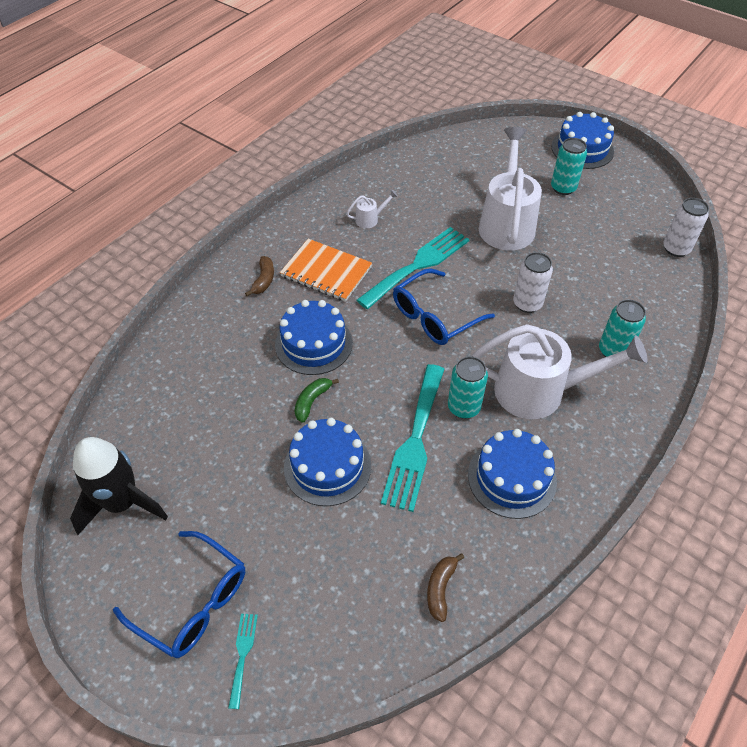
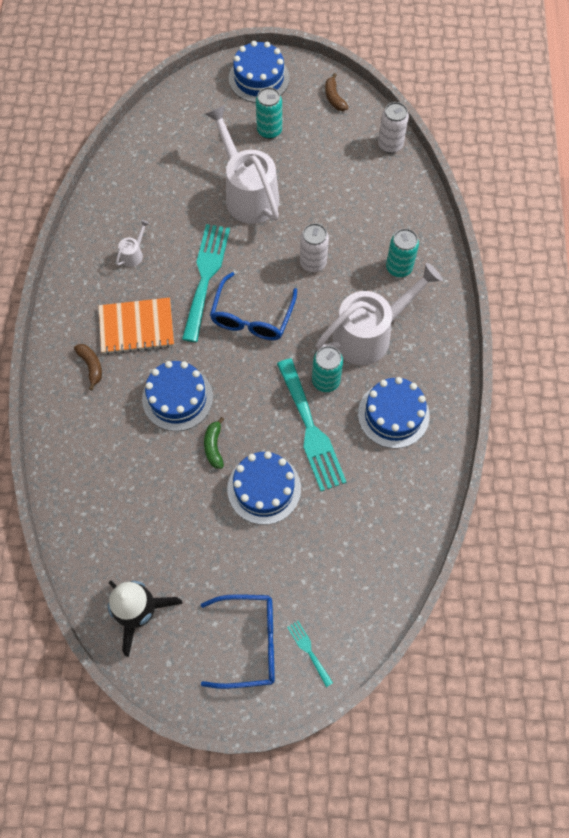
camera: 35 degrees left, 15 degrees up
(440, 588) = (399, 522): brown banana -> brown banana (334, 98)

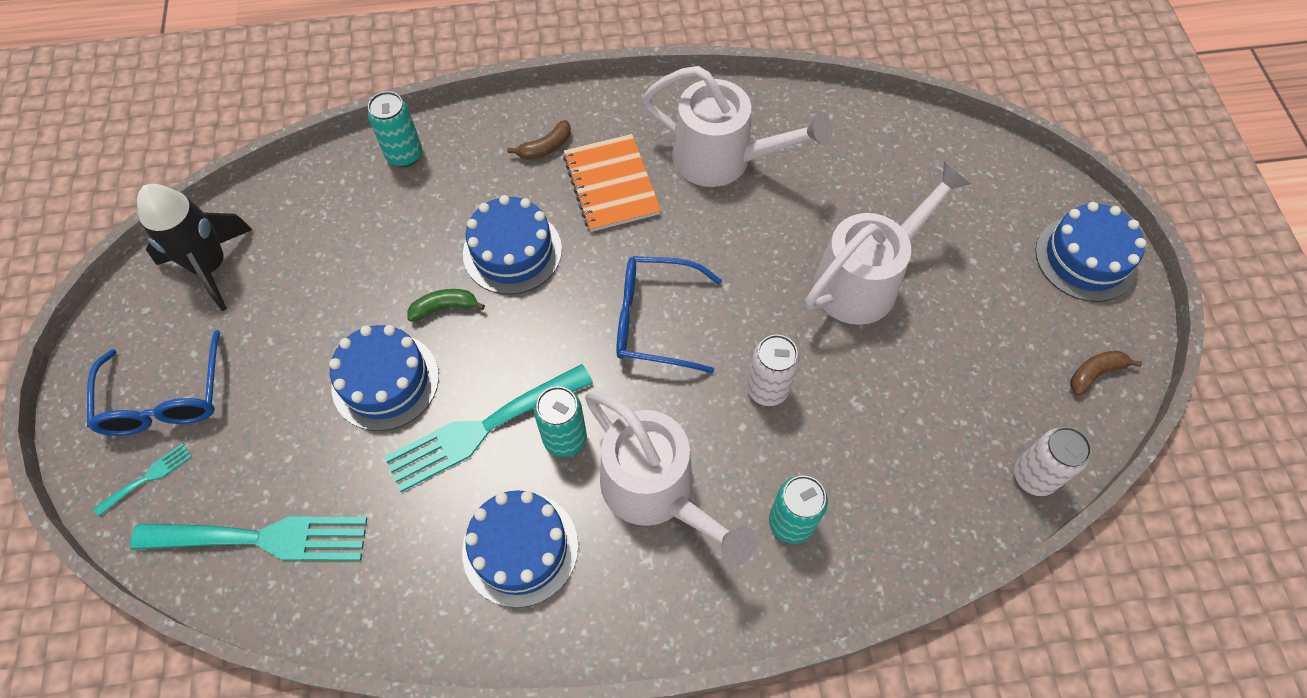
camera: 80 degrees right, 5 degrees down
(134, 254) = (723, 159): white watering can -> white watering can, size x2.48
(206, 276) = (709, 250): turquoise fork -> turquoise fork (263, 538)
(269, 130) = (991, 289): turquoise can -> turquoise can (404, 155)

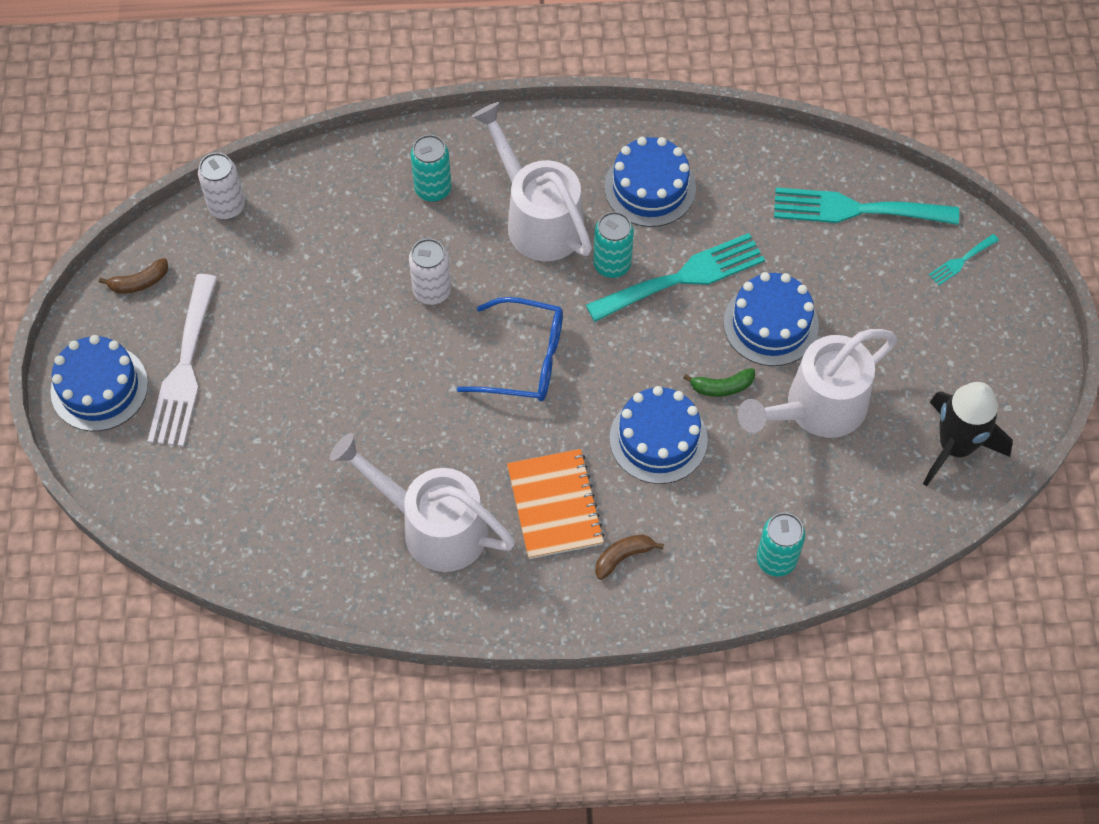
camera: 175 degrees left, 0 degrees up
(165, 399) = (965, 323): blue glasses -> none
(865, 279) = (318, 383): white watering can -> white watering can (816, 408)
(1007, 283) = (184, 369): none -> white fork

